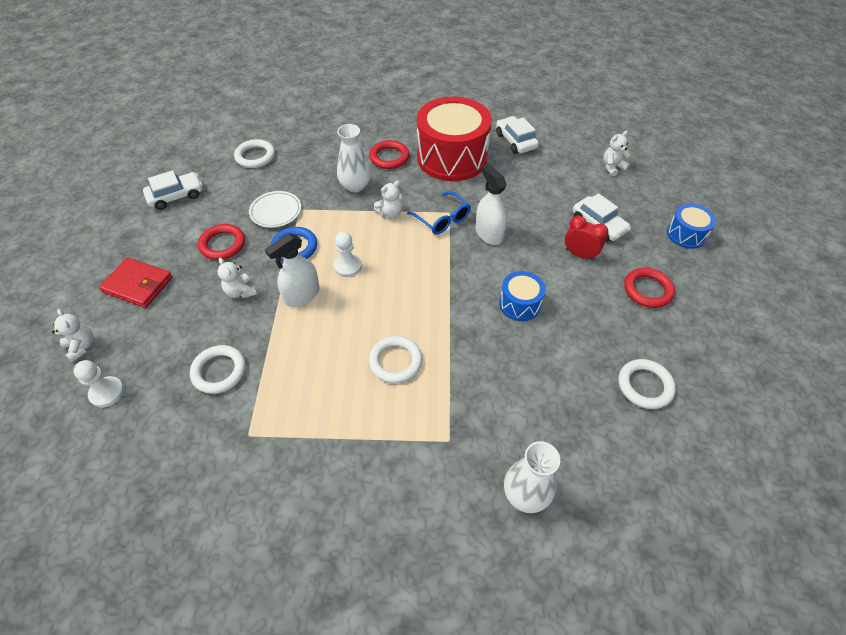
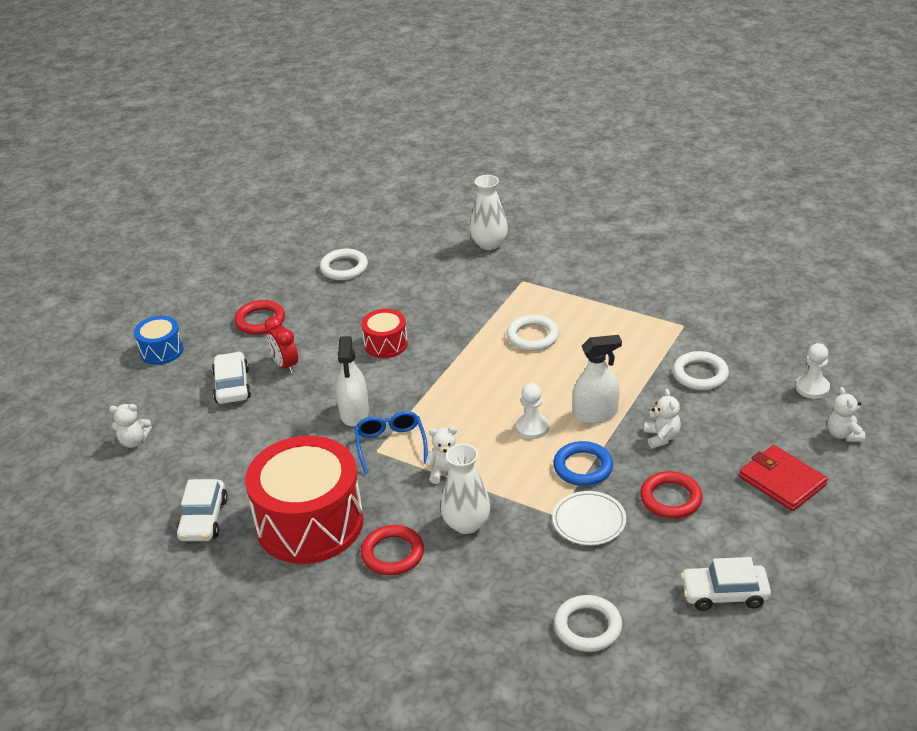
camera: 150 degrees left, 15 degrees down
(519, 304) = (385, 344): blue drum -> red drum

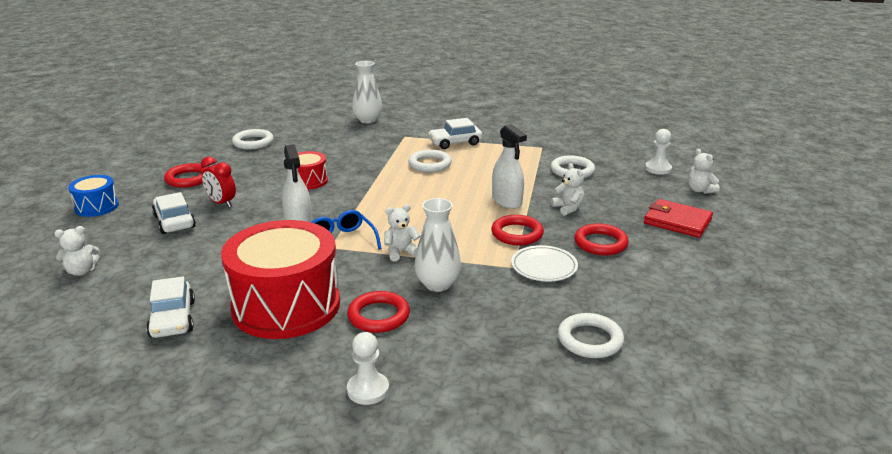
camera: 20 degrees left, 10 degrees down
(532, 427) = (460, 215): white pawn -> white pawn (368, 390)
(583, 467) = (517, 234): blue ring -> red ring
(595, 414) = (507, 201): white spray bottle -> white spray bottle turned 90 degrees clockwise
(724, 593) = (687, 297): white car -> white car (455, 143)

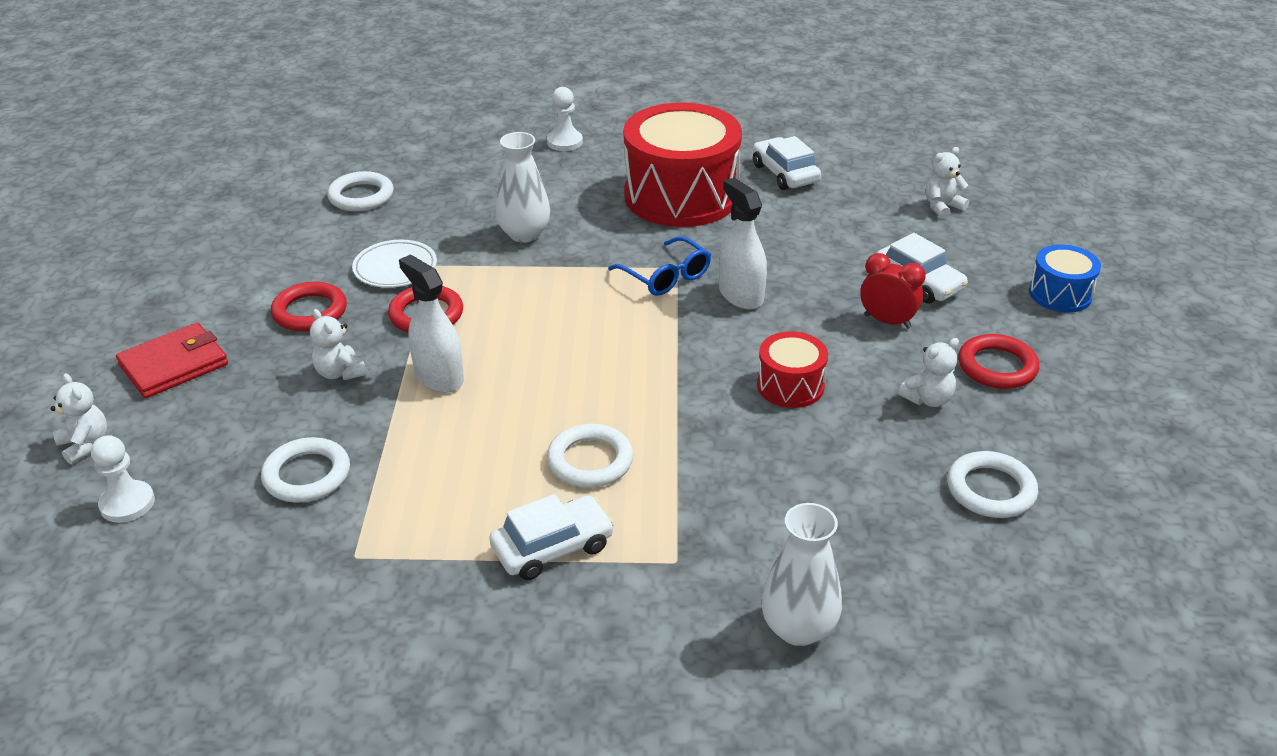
camera: 170 degrees right, 10 degrees up
(379, 316) = (579, 196): red ring -> none
(401, 252) = (581, 269): white teddy bear -> white teddy bear (928, 399)
(677, 221) = (174, 365): red wallet -> red wallet turned 60 degrees counterclockwise

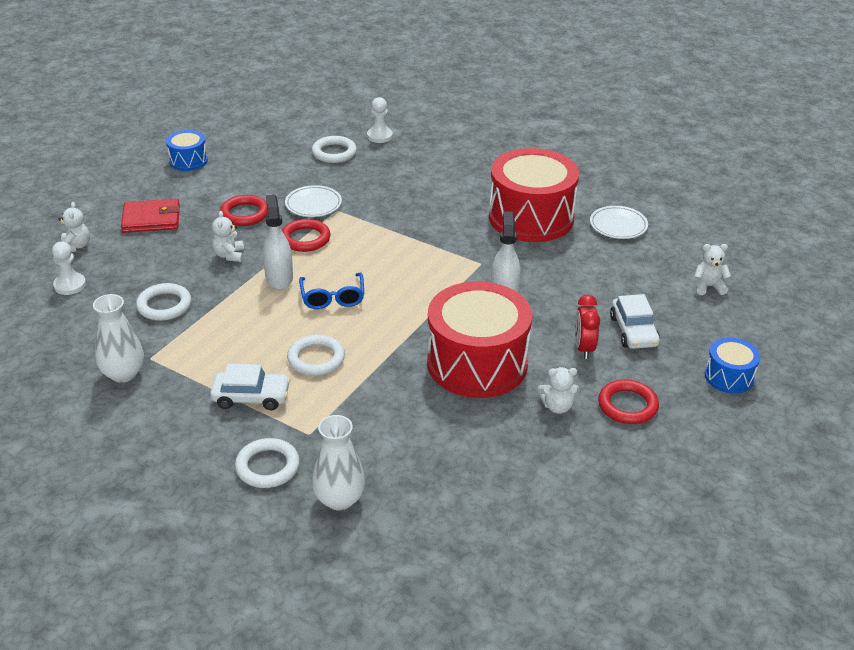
camera: 30 degrees right, 0 degrees up
(158, 269) = (188, 161): none -> blue drum
(524, 234) = (407, 209): white vase -> white vase (123, 374)
(564, 142) = (490, 156): white pawn -> white pawn (379, 136)
(666, 276) = (468, 266): blue glasses -> blue glasses (332, 298)
(785, 173) = (618, 225): white car -> white plate
(790, 386) = (477, 363): red drum -> red drum, size x2.10
(887, 321) = (584, 348): red clock -> red clock turned 150 degrees counterclockwise
(990, 490) = (538, 476): white ring -> white ring (267, 467)

